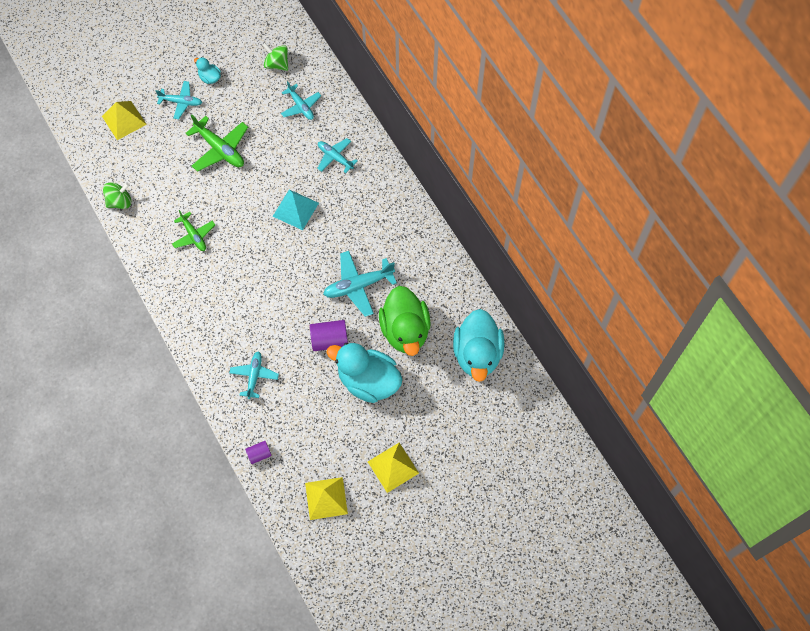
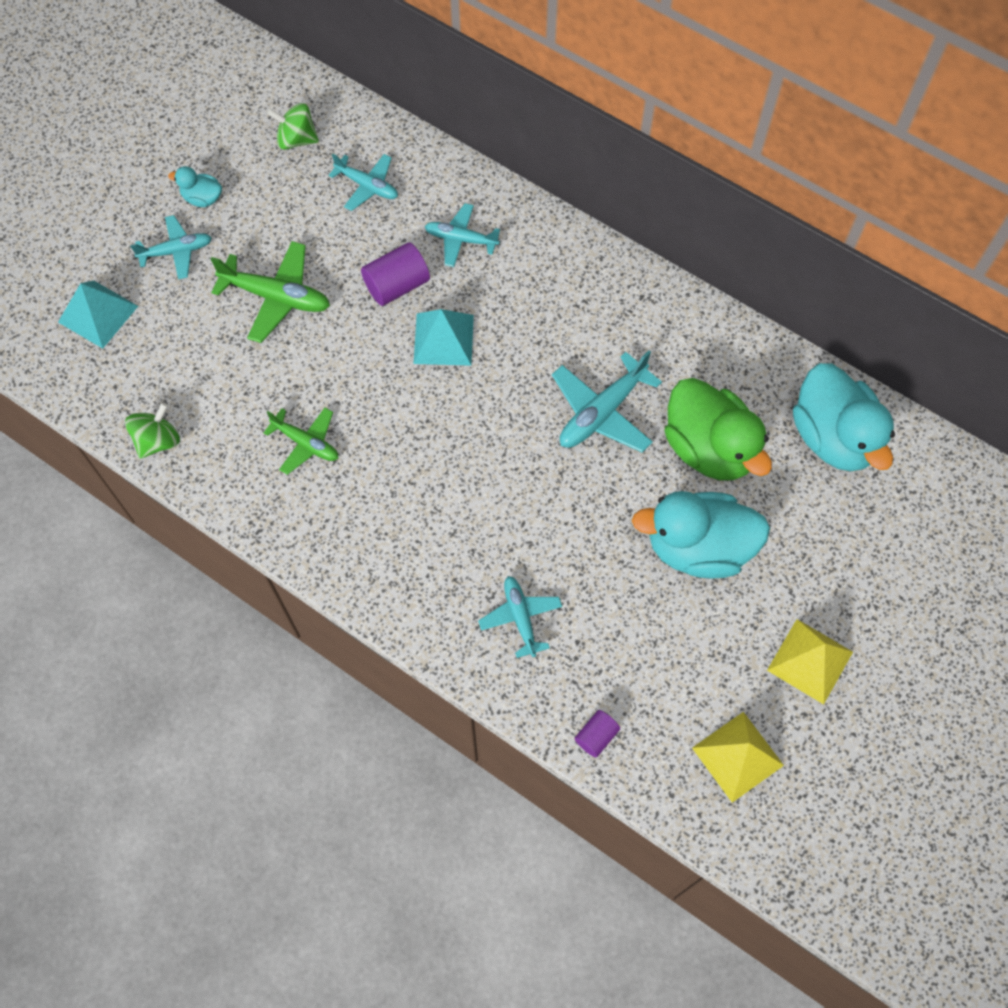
camera: 25 degrees left, 0 degrees up
(124, 120) = (98, 314): yellow pyramid -> turquoise pyramid
(329, 340) = (605, 512): purple cylinder -> purple cylinder (397, 285)

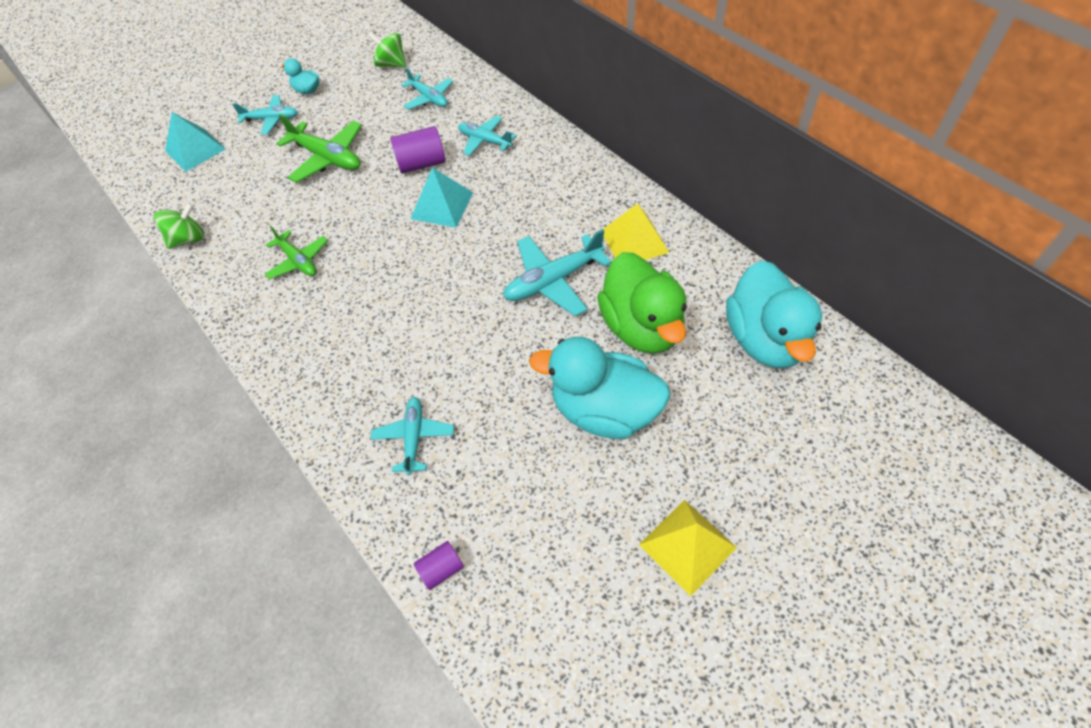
camera: 20 degrees right, 10 degrees down
(737, 756) = (580, 629): yellow pyramid -> yellow pyramid (634, 241)

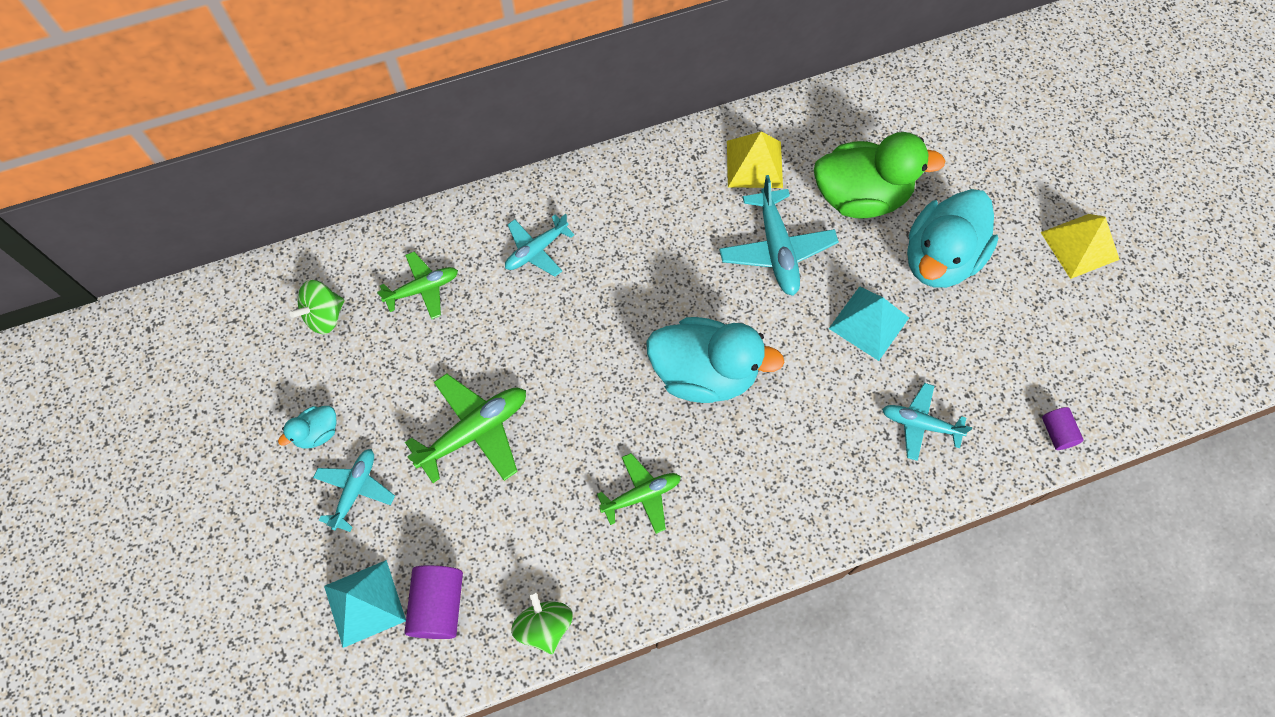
camera: 75 degrees left, 10 degrees up
(421, 164) = (541, 326): purple cylinder -> purple cylinder (438, 606)
(429, 98) = (423, 289): turquoise plane -> green plane
(442, 205) = (622, 322): turquoise pyramid -> turquoise pyramid (869, 323)
(765, 339) = (907, 112): turquoise duck -> turquoise duck (704, 373)

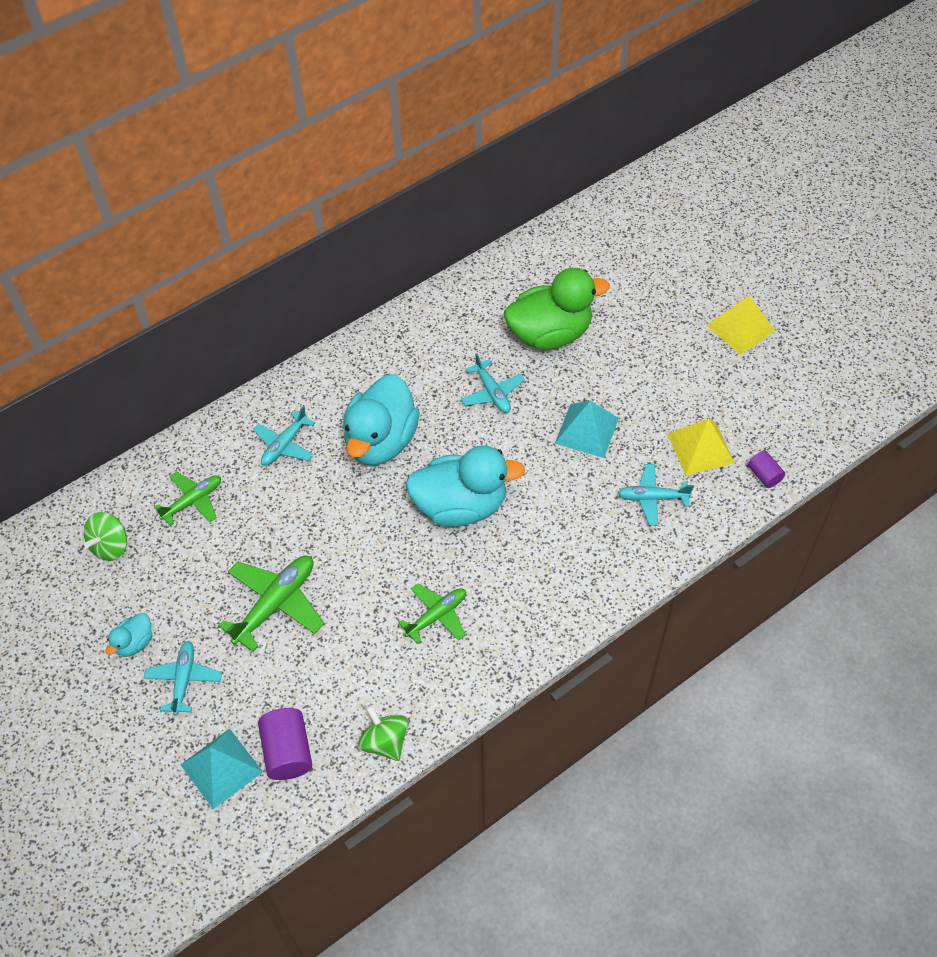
camera: 15 degrees left, 10 degrees down
(754, 164) = (453, 329): yellow pyramid -> yellow pyramid (701, 448)
(776, 250) = (492, 393): turquoise plane -> turquoise plane, size x0.65
(940, 258) = (630, 366): turquoise duck -> turquoise duck (381, 441)

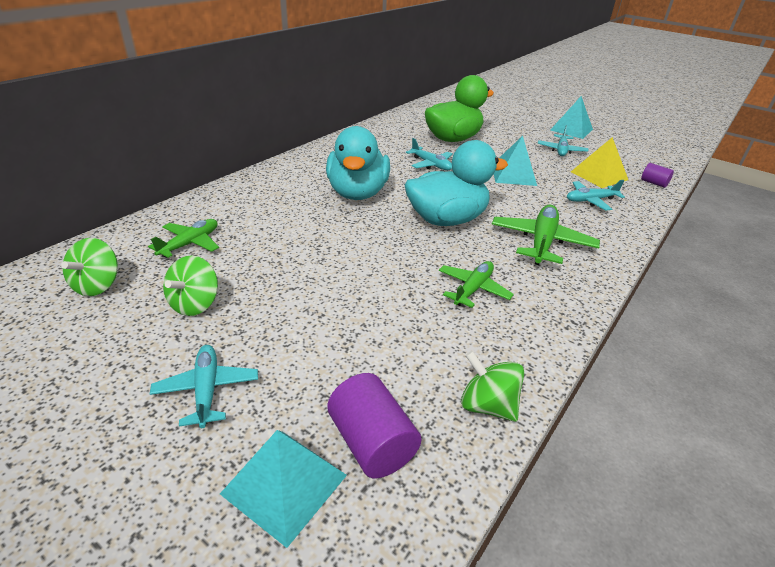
camera: 20 degrees left, 20 degrees down
(134, 643) = (133, 364): turquoise duck -> none
(187, 585) = (195, 304): none -> green spinning top
(276, 603) = (302, 304): green plane -> green plane (541, 242)
(284, 445) = (272, 203): turquoise plane -> turquoise plane (561, 150)
(740, 328) = (571, 129): yellow pyramid -> turquoise pyramid

